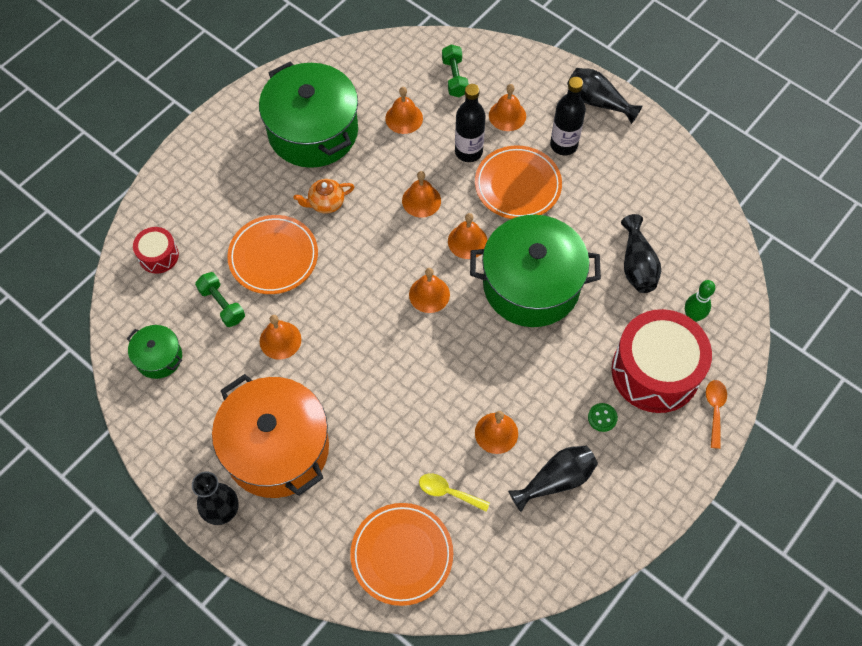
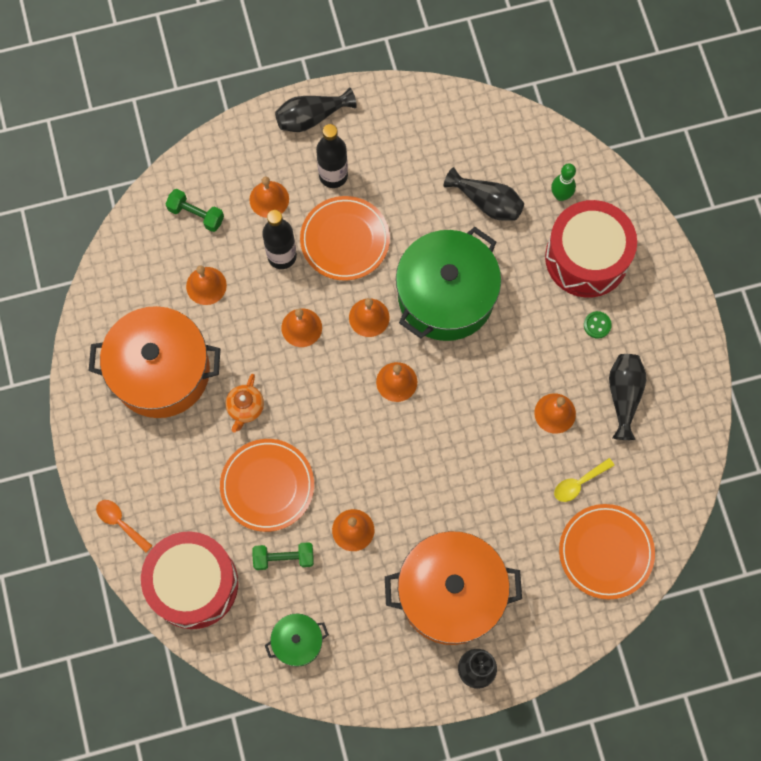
camera: 55 degrees left, 10 degrees up
(158, 256) = (193, 584): red drum -> red drum, size x2.10
(313, 131) = (161, 371): green pot -> orange pot
(714, 410) = (647, 239): orange spoon -> orange spoon (120, 523)

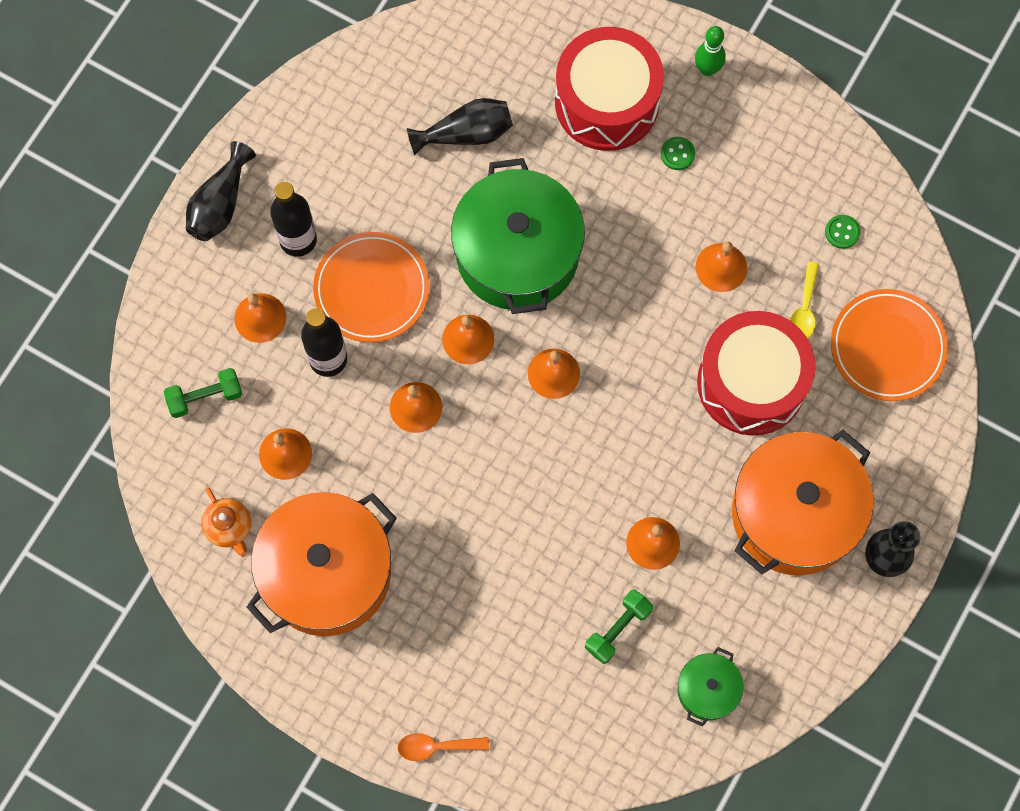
camera: 45 degrees left, 0 degrees up
(193, 584) = (561, 733): red drum -> red drum (751, 382)
(245, 408) = (441, 530): orange teapot -> orange teapot (229, 527)
(267, 486) = (535, 580): orange plate -> none
(560, 195) = (526, 66): green bowling pin -> green bowling pin (707, 69)
(624, 396) = (764, 195): black vase -> none
(648, 460) = (842, 232): none -> green button

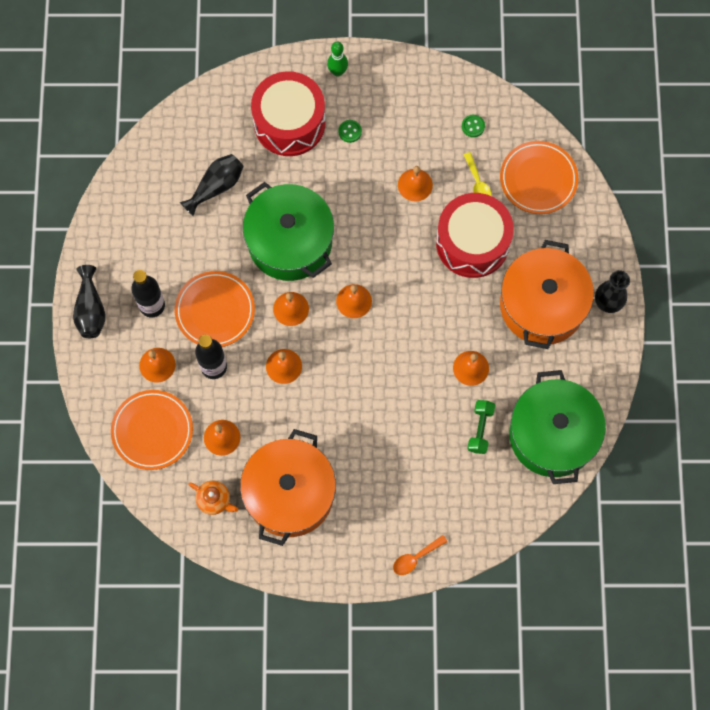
camera: 30 degrees left, 0 degrees up
(205, 397) = (152, 431): green dumbbell -> orange plate
(707, 690) = (552, 435): green pot -> green pot, size x2.13

